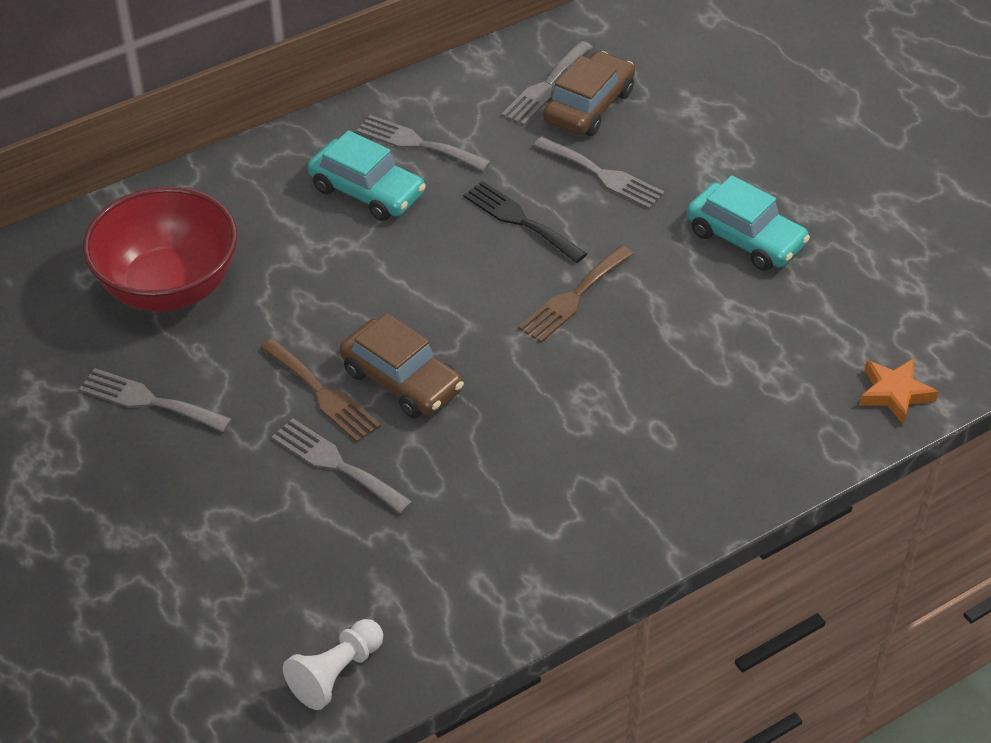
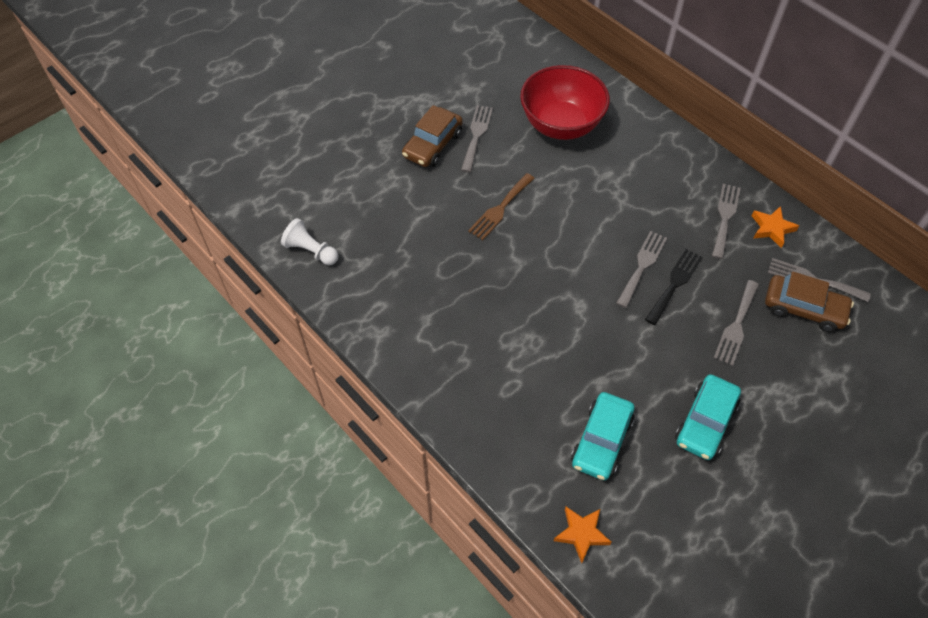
camera: 80 degrees right, 10 degrees up
(336, 464) = (450, 225): grey fork -> grey fork (642, 266)
(367, 191) = (671, 199): turquoise car -> turquoise car (601, 441)
(402, 380) = (520, 244): brown car -> brown car (432, 145)
(450, 103) = (772, 228): none -> orange star
(573, 297) = (614, 323): brown fork -> none

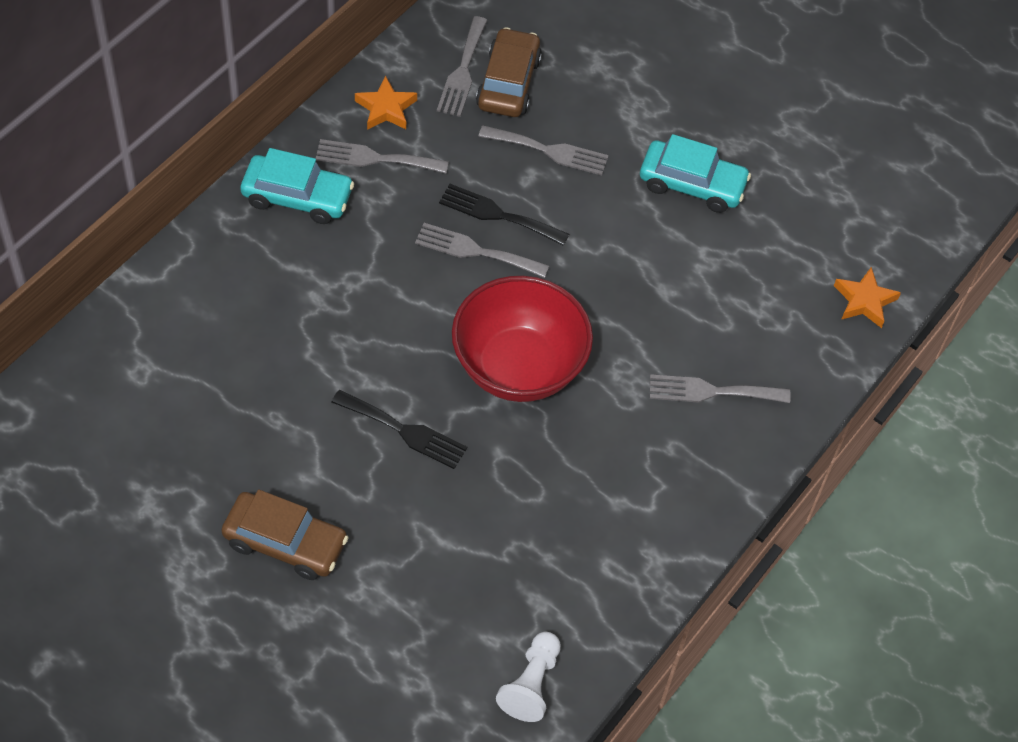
camera: 105 degrees left, 0 degrees up
(476, 135) = (256, 480): grey fork -> grey fork (711, 391)
(500, 209) = (404, 431): brown fork -> black fork
(561, 125) = (220, 363): red bowl -> red bowl (518, 367)
(601, 441) = (745, 286): turquoise car -> turquoise car (297, 197)

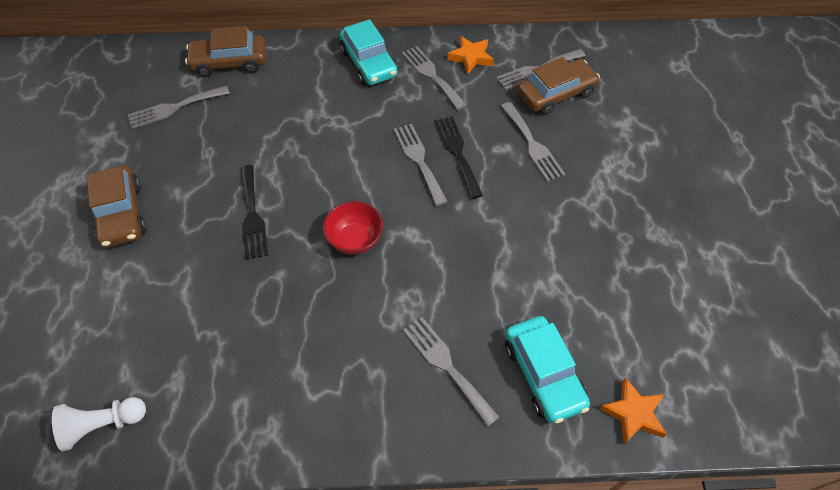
camera: 55 degrees right, 0 degrees up
(154, 318) = (229, 62): none -> brown car
(173, 411) = (174, 108): none -> grey fork
(518, 367) = (355, 240): red bowl -> red bowl, size x0.52
(692, 184) = (599, 233): turquoise car -> turquoise car (543, 374)

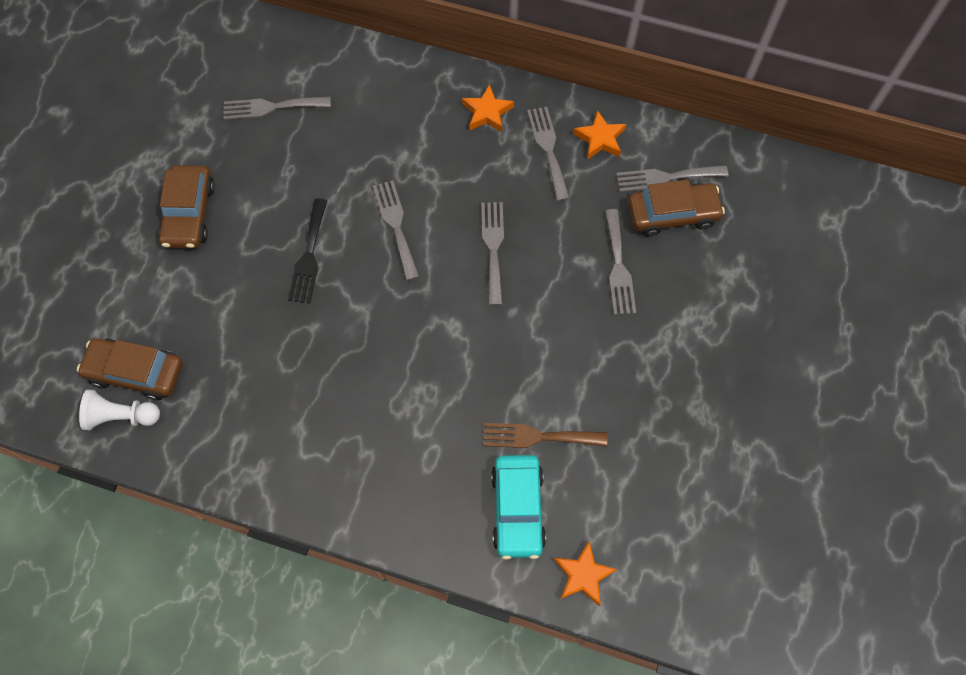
camera: 20 degrees right, 10 degrees up
(229, 62) = (343, 67): brown car -> brown car (136, 372)
(355, 240) = (397, 314): red bowl -> none
(369, 63) = (487, 112): turquoise car -> orange star
(446, 365) = (432, 469): grey fork -> grey fork (396, 225)
(457, 152) = (536, 251): black fork -> none
(531, 302) = (538, 436): none -> brown fork

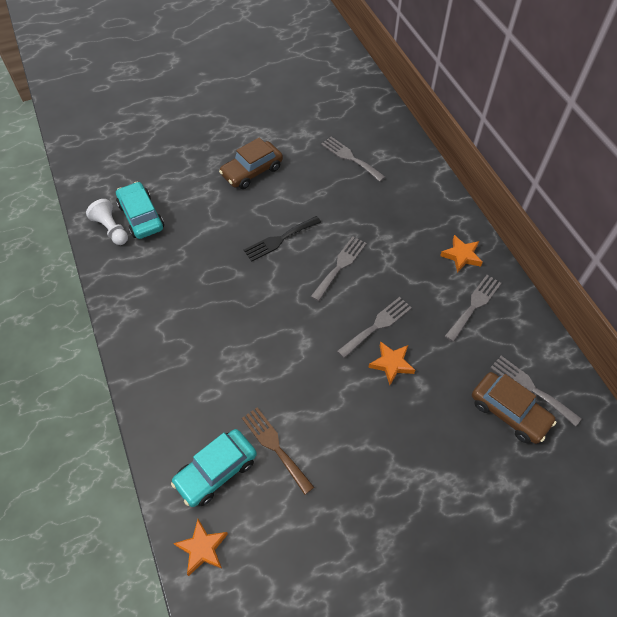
camera: 50 degrees right, 10 degrees down
(136, 372) = (141, 216): brown car -> turquoise car
(600, 139) = (514, 328): orange star -> orange star (391, 364)
(618, 267) = (437, 407): grey fork -> none

